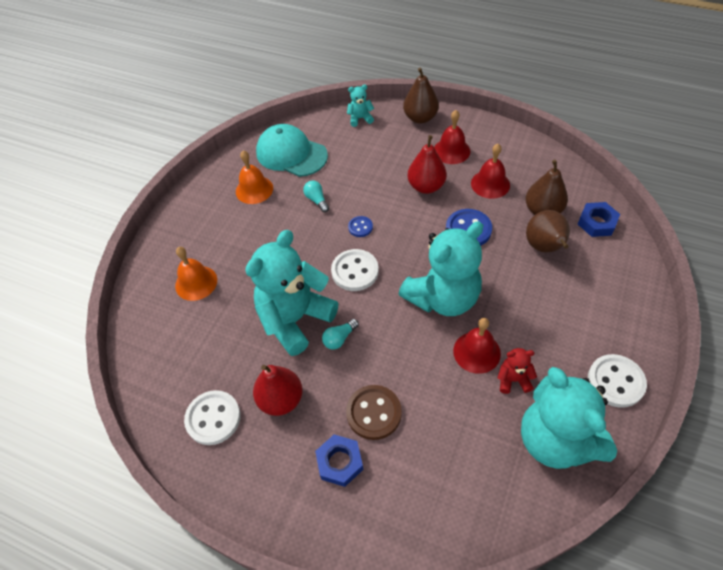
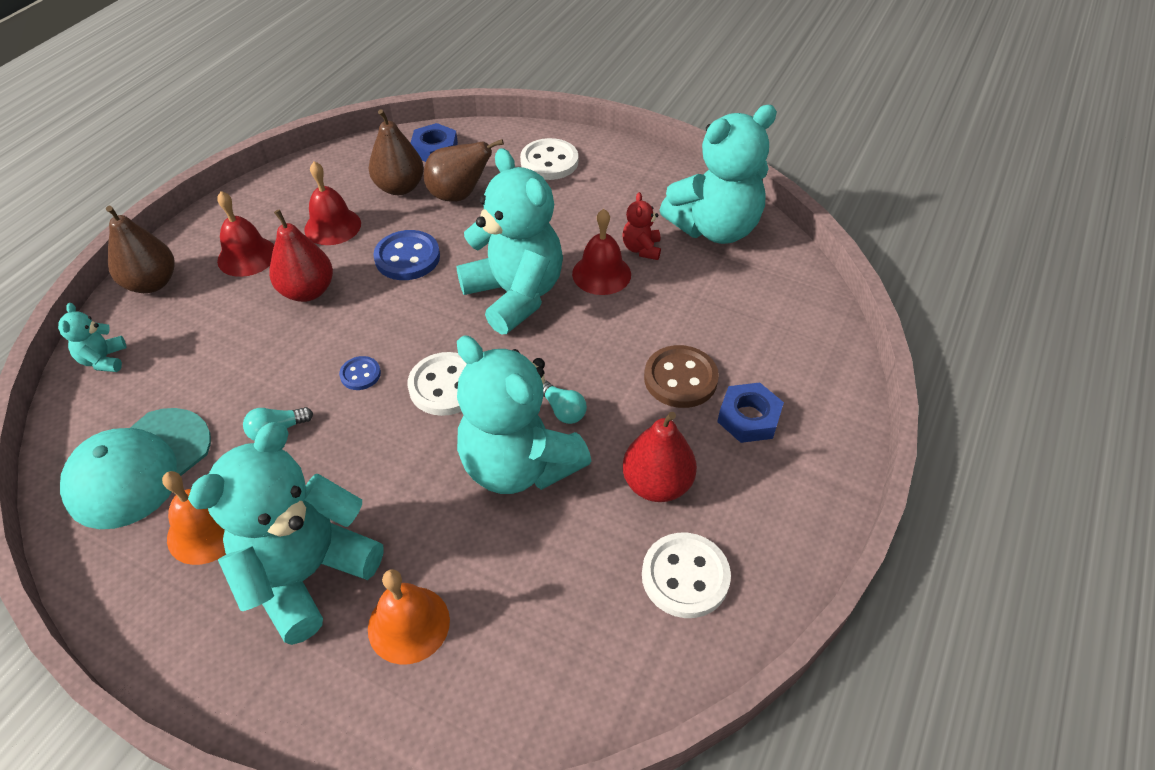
camera: 90 degrees left, 5 degrees down
(228, 235) = (307, 573): none -> turquoise teddy bear
(615, 381) = (649, 176): white button -> white button (549, 162)

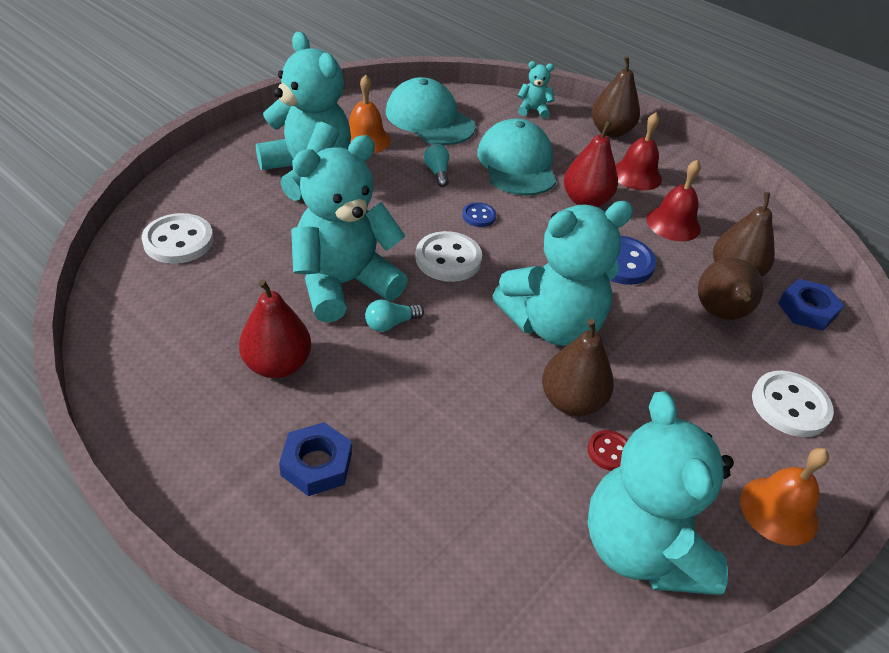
camera: 100 degrees right, 5 degrees down
(242, 357) = (517, 164): none -> turquoise cap
(408, 624) = (242, 207): orange bell -> orange bell (778, 510)
(601, 274) = (571, 401): red bell -> brown pear
(641, 249) = (609, 451): red teddy bear -> red button
(680, 379) = (393, 423): brown button -> none
(685, 576) = (179, 355): white button -> white button (178, 241)

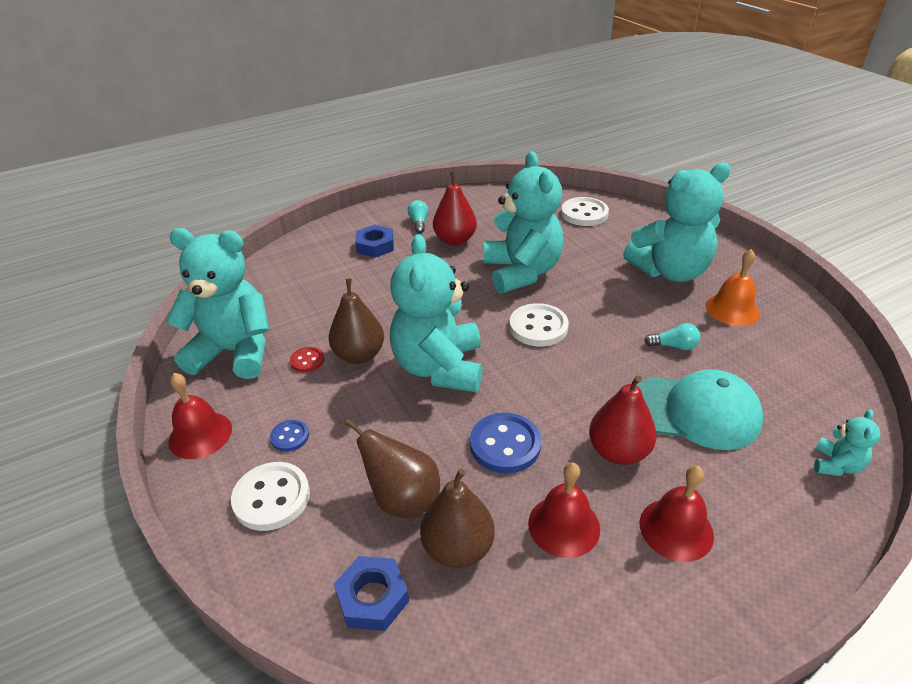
camera: 115 degrees right, 5 degrees down
(390, 324) = (473, 286): turquoise light bulb -> turquoise light bulb (419, 223)
(429, 119) = (785, 361): turquoise cap -> none
(478, 216) = (597, 358): blue button -> blue button (290, 437)
(610, 131) = (796, 543): brown pear -> none
(778, 510) = (200, 435): orange bell -> red bell

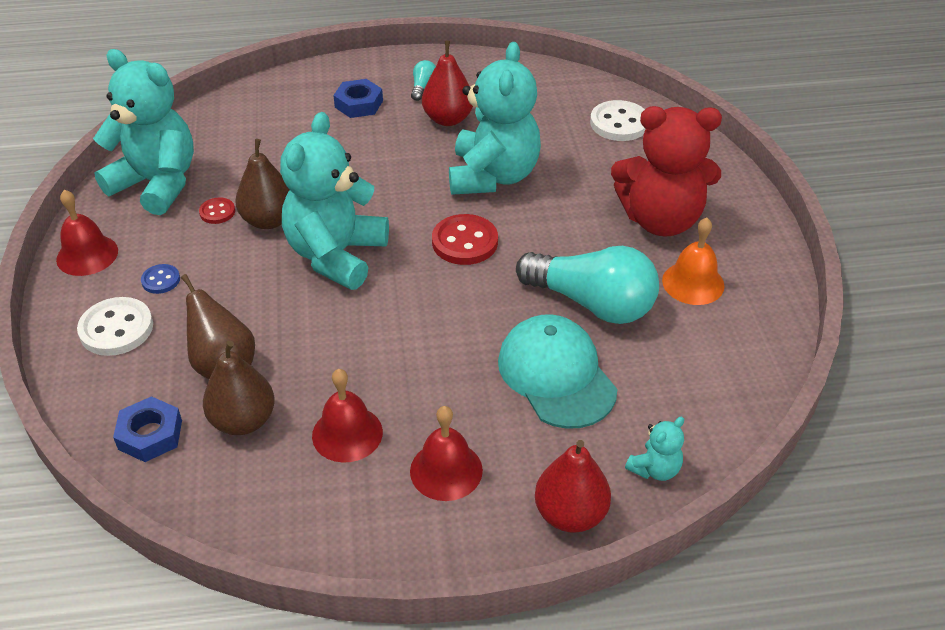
camera: 20 degrees right, 5 degrees up
(505, 445) = (346, 347): blue button -> none
(538, 327) = (465, 242): white button -> red button
(618, 451) = (448, 387): red pear -> red pear (570, 514)
(670, 271) = (661, 220): turquoise teddy bear -> red teddy bear
(674, 346) = (592, 303): turquoise light bulb -> turquoise light bulb, size x2.46
(695, 411) = (556, 375): turquoise cap -> turquoise cap turned 150 degrees counterclockwise

